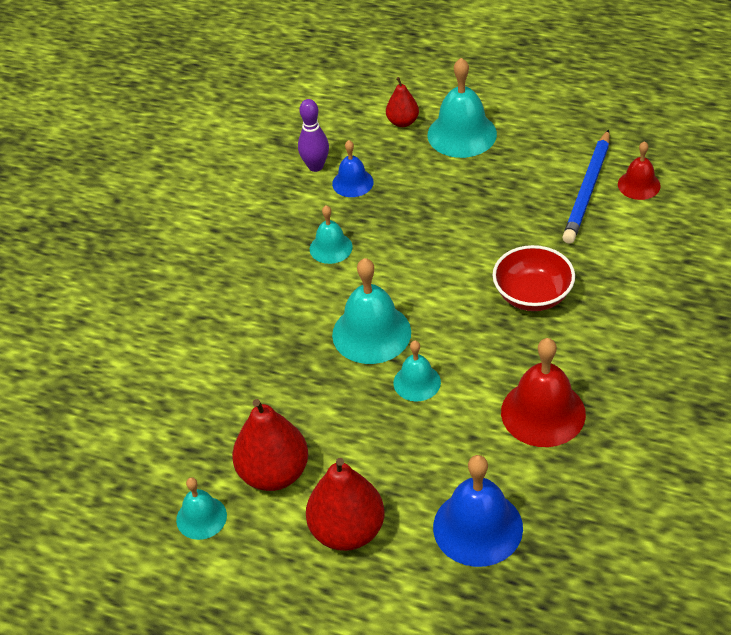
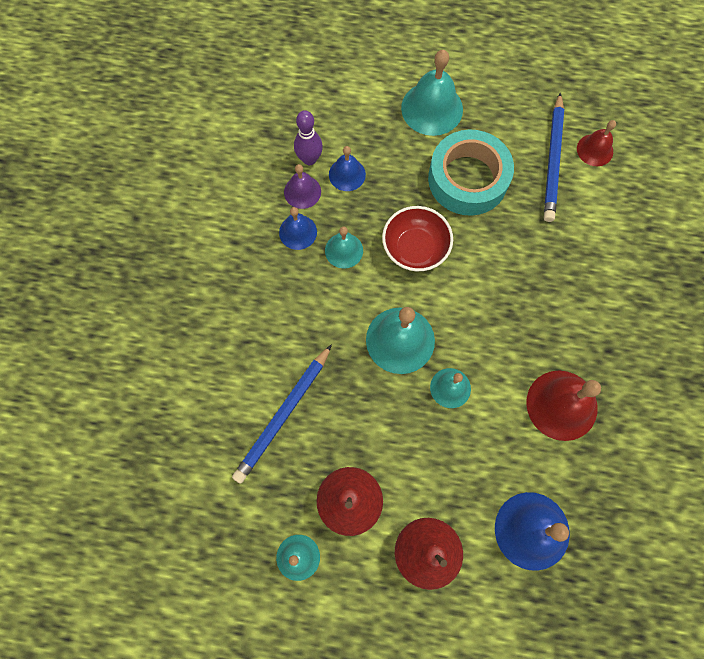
camera: 15 degrees left, 25 degrees up
(222, 386) = (283, 415): none -> blue pencil
(285, 227) = (298, 232): none -> blue bell
(300, 193) = (302, 191): none -> purple bell
(402, 122) = (376, 100): red pear -> none
(486, 198) = (468, 179): none -> turquoise tape
(532, 295) = (529, 281): red bowl -> red bowl (415, 248)

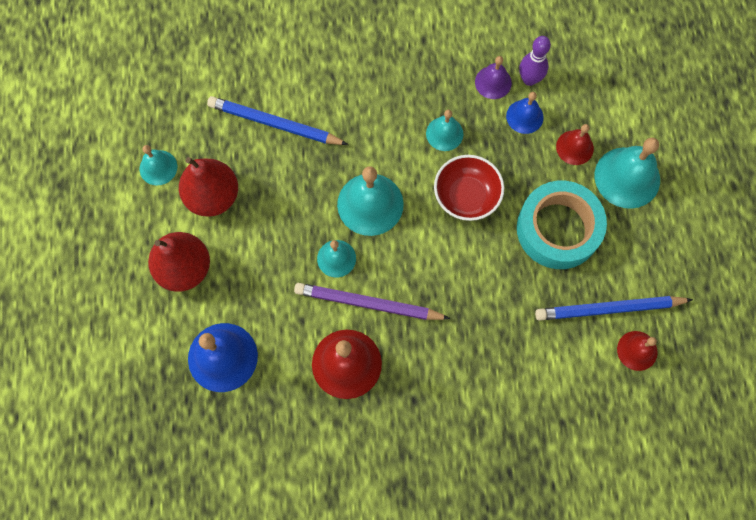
camera: 75 degrees right, 0 degrees up
(298, 232) = (450, 89): blue bell -> none
(391, 141) = (574, 147): none -> red bell
(504, 369) = (368, 304): none -> purple pencil

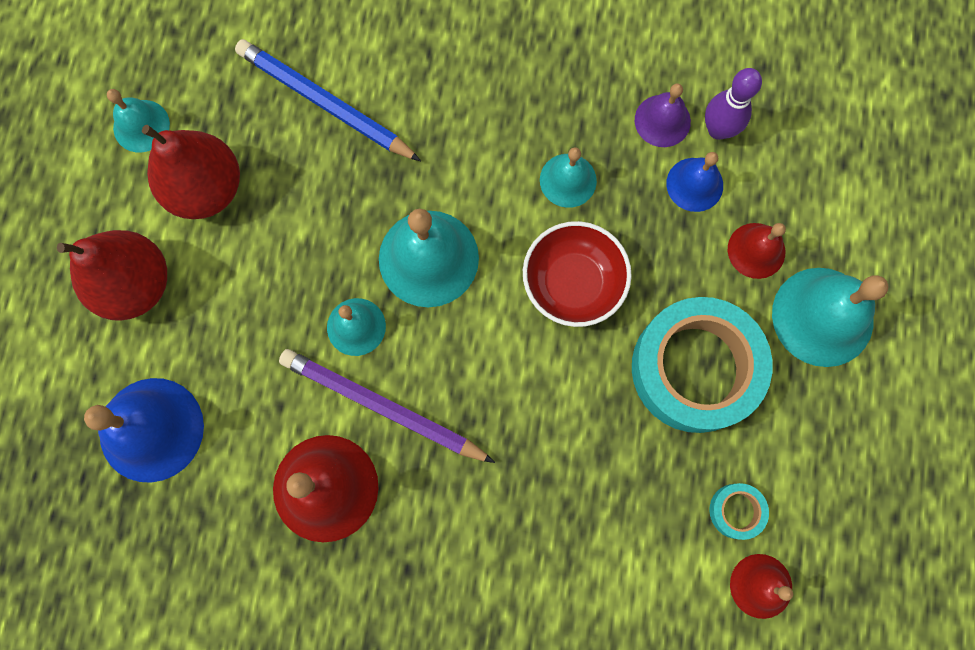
camera: 15 degrees right, 5 degrees up
(608, 309) = (736, 511): blue pencil -> turquoise tape

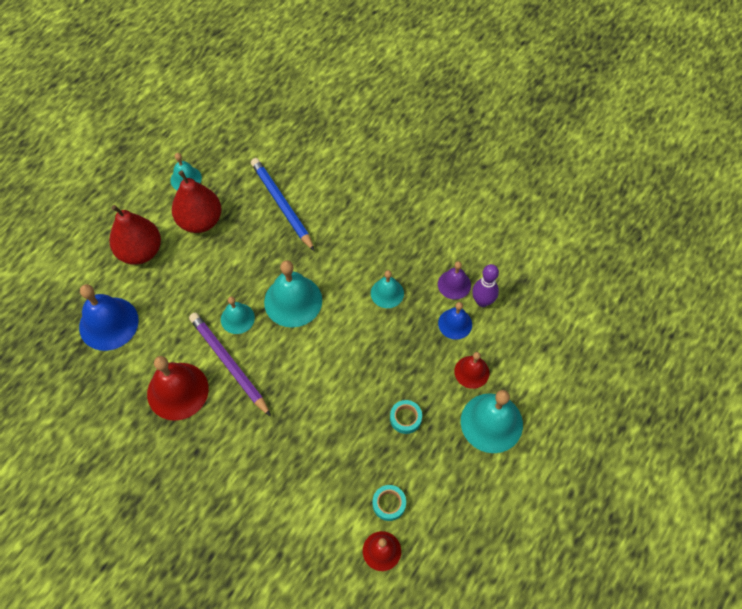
camera: 25 degrees right, 15 degrees down
(573, 283) = (362, 345): red bowl -> none
(695, 368) = (405, 418): turquoise tape -> turquoise tape, size x0.41

